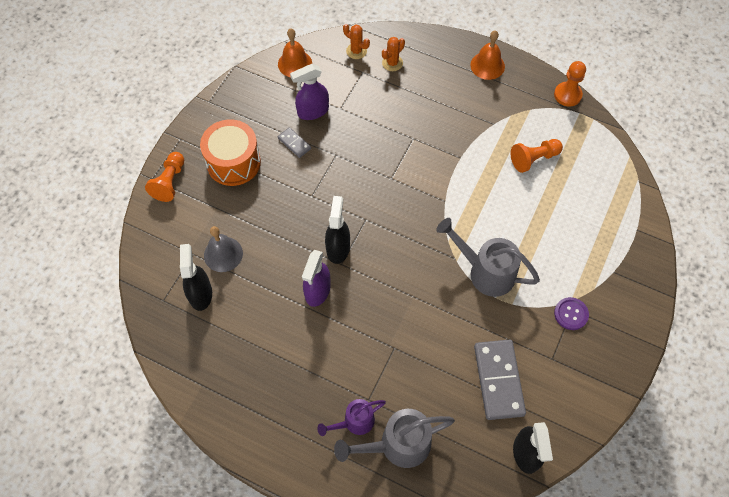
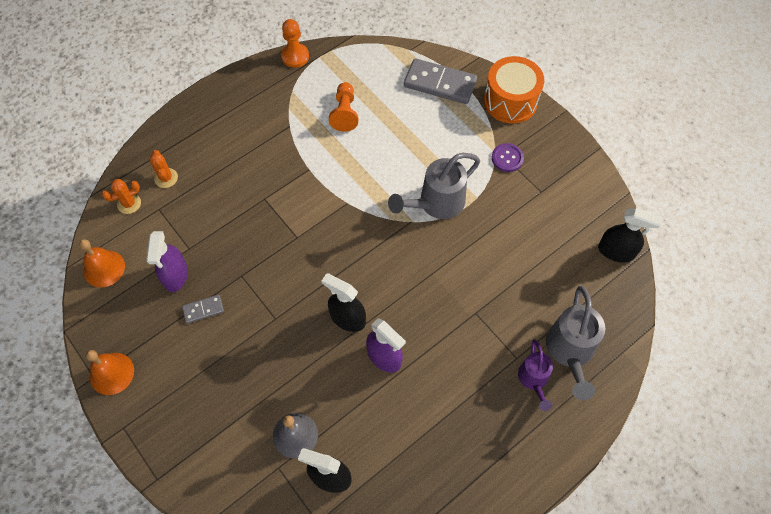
camera: 65 degrees left, 0 degrees up
(170, 182) = (173, 460): orange pawn -> none
(233, 162) = (189, 380): orange drum -> orange drum (510, 101)
(487, 65) = (223, 101): orange bell -> orange bell (112, 373)
(499, 380) = (543, 241): grey domino -> grey domino (440, 83)

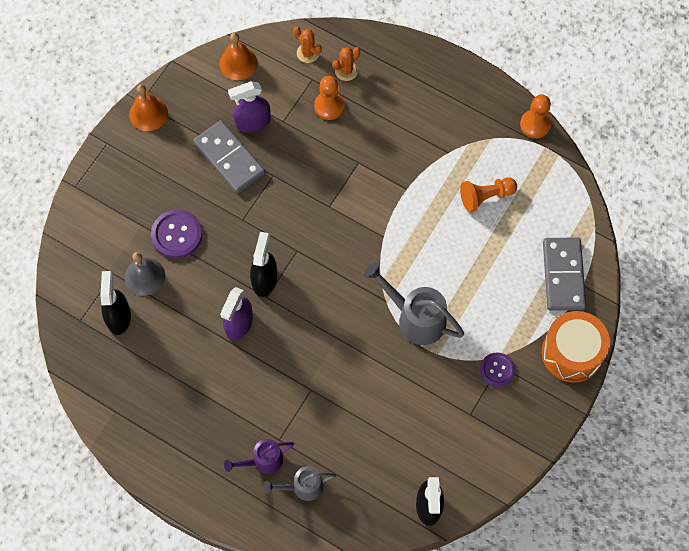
camera: 70 degrees right, 5 degrees up
(194, 204) = (329, 106): none -> orange pawn
(203, 309) = (229, 158): grey domino -> grey domino, size x2.04
(263, 387) = (177, 234): none -> purple button
(570, 352) = (302, 487): grey watering can -> grey watering can, size x0.61

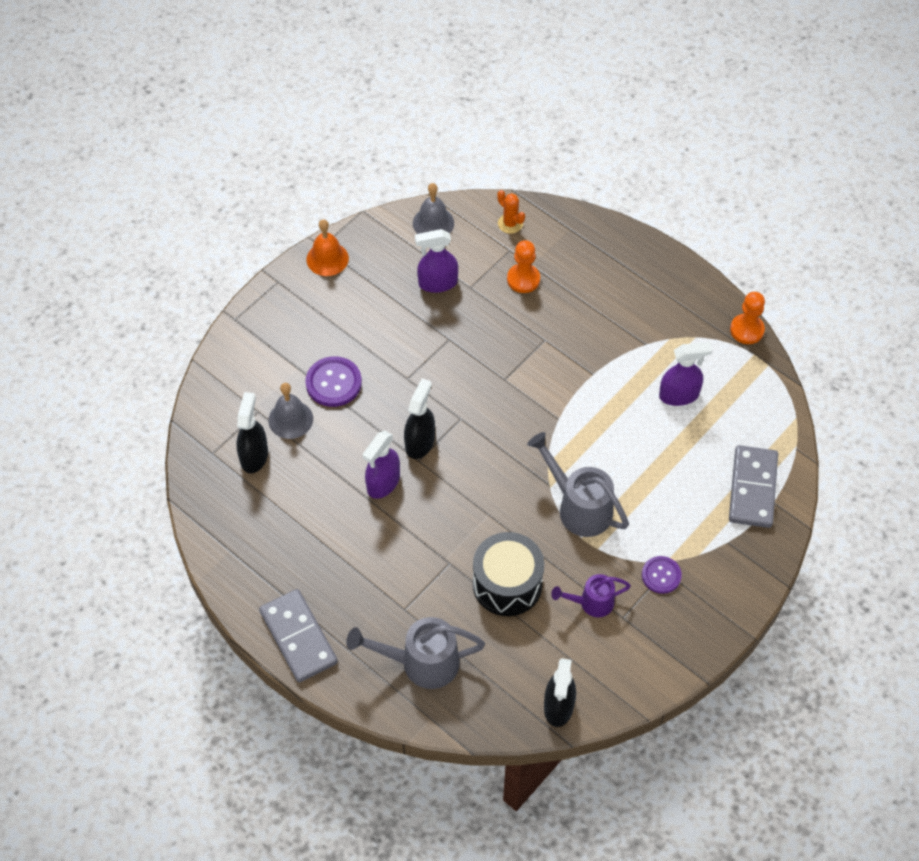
camera: 10 degrees right, 10 degrees down
(229, 158) = (405, 315): grey domino -> grey domino (298, 637)
(238, 63) = (433, 223): orange bell -> grey bell
(263, 461) = (382, 628): purple watering can -> purple watering can (591, 603)
(302, 487) = (421, 663): grey watering can -> grey watering can, size x1.64
(346, 71) = (548, 247): orange cactus -> none
(365, 401) = (507, 584): none -> black drum
(485, 197) = (679, 395): orange pawn -> purple spray bottle
(572, 353) = (749, 571): orange drum -> none

